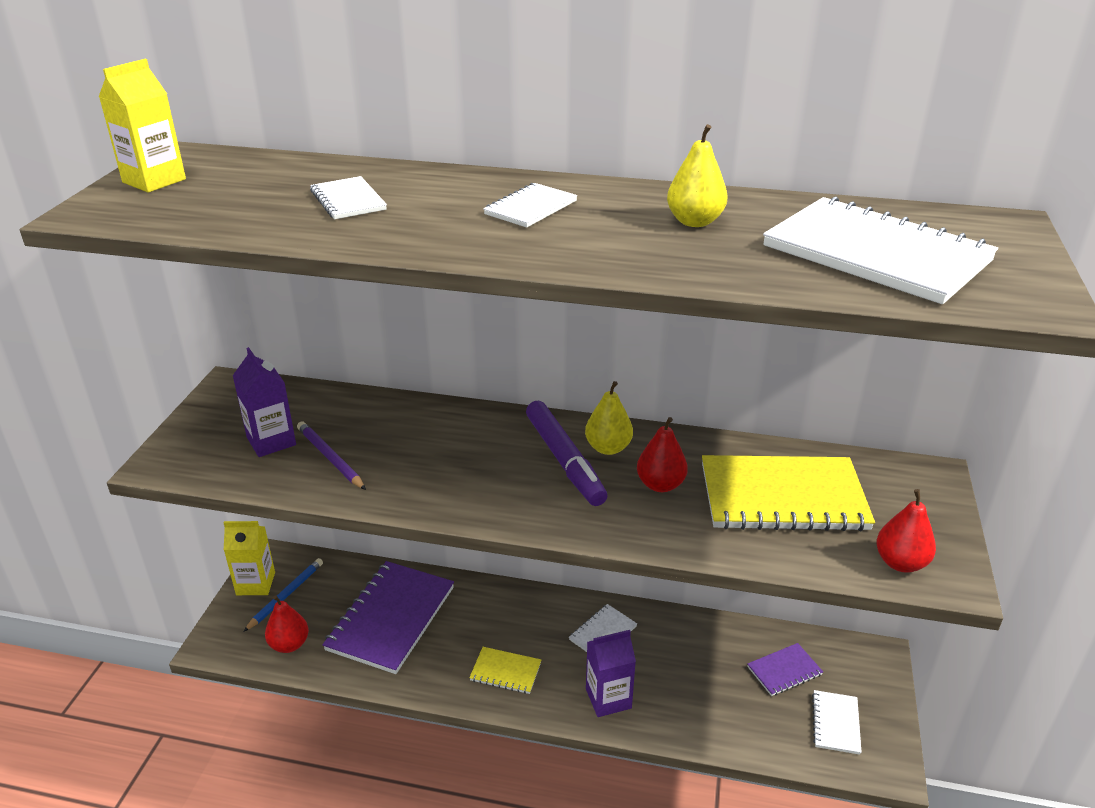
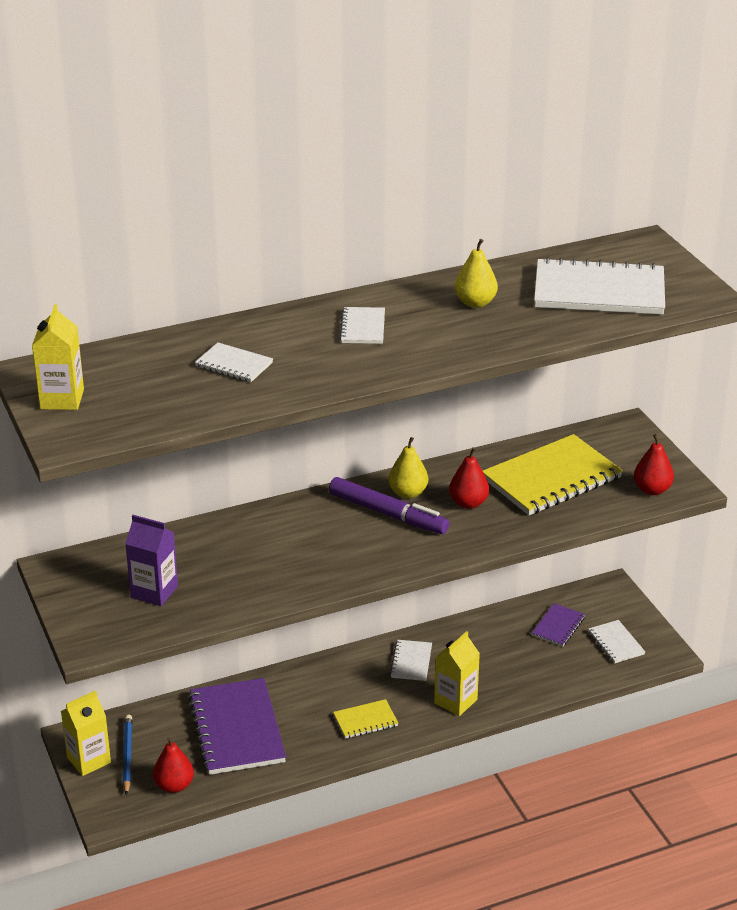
camera: 35 degrees left, 0 degrees up
(330, 458) = (217, 583): purple pencil -> none
(608, 698) = (455, 701): purple carton -> yellow carton

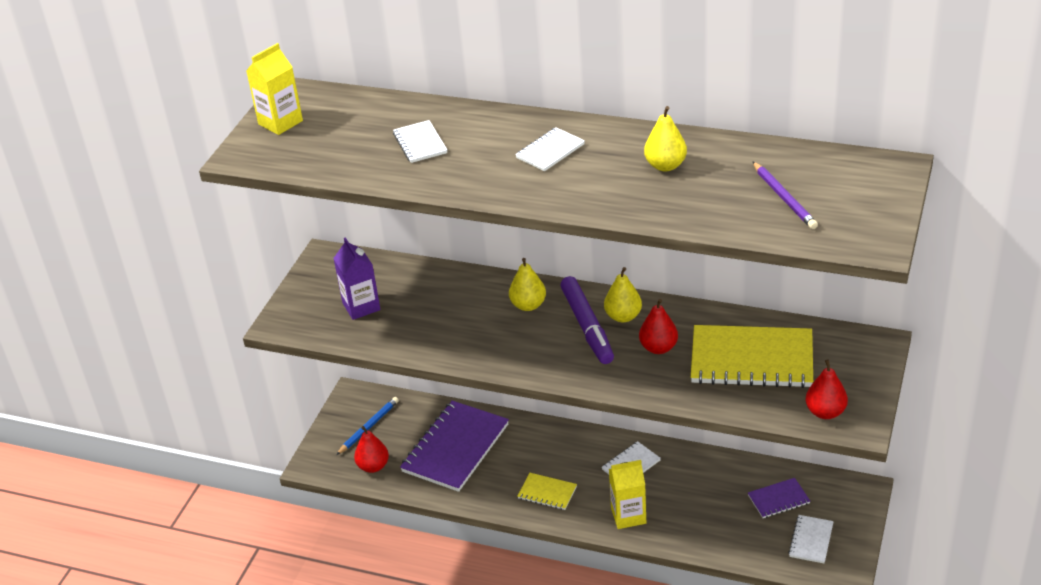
camera: 45 degrees right, 5 degrees up
(89, 760) = (343, 416): yellow carton -> none
(313, 521) = (528, 305): none -> yellow pear
(599, 291) = (784, 198): white notebook -> purple pencil

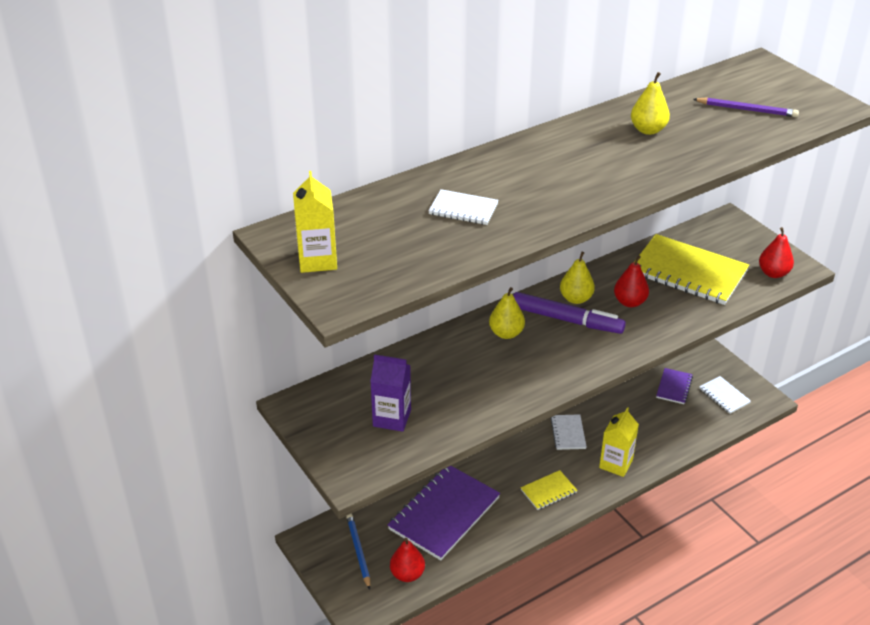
camera: 55 degrees left, 0 degrees up
(455, 448) = (444, 513): purple notebook -> purple notebook turned 60 degrees clockwise
(550, 151) = (562, 162): white notebook -> none
(751, 359) = (688, 272): yellow notebook -> yellow notebook turned 75 degrees clockwise

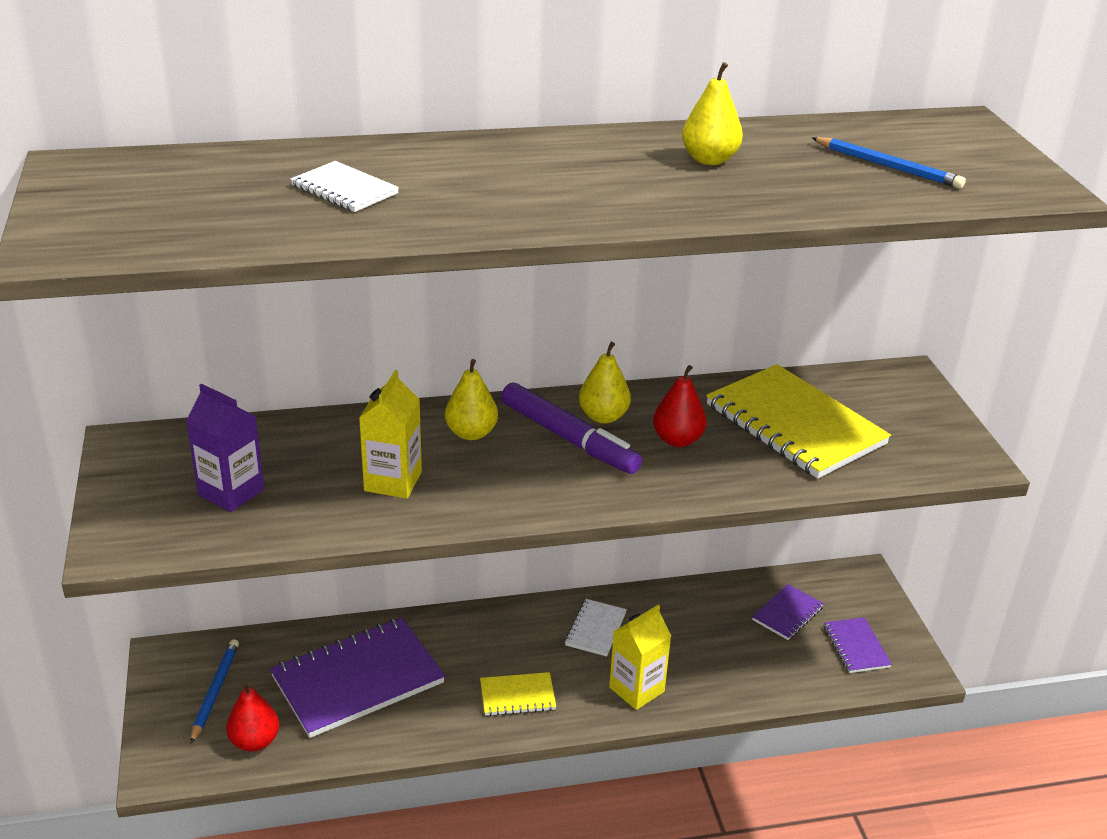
camera: 20 degrees right, 5 degrees down
(317, 260) = (87, 201): yellow carton -> yellow carton (393, 481)
(724, 396) = (856, 647): white notebook -> purple notebook
(746, 110) = (887, 166): purple pencil -> blue pencil
(773, 273) = (927, 458): red pear -> none

